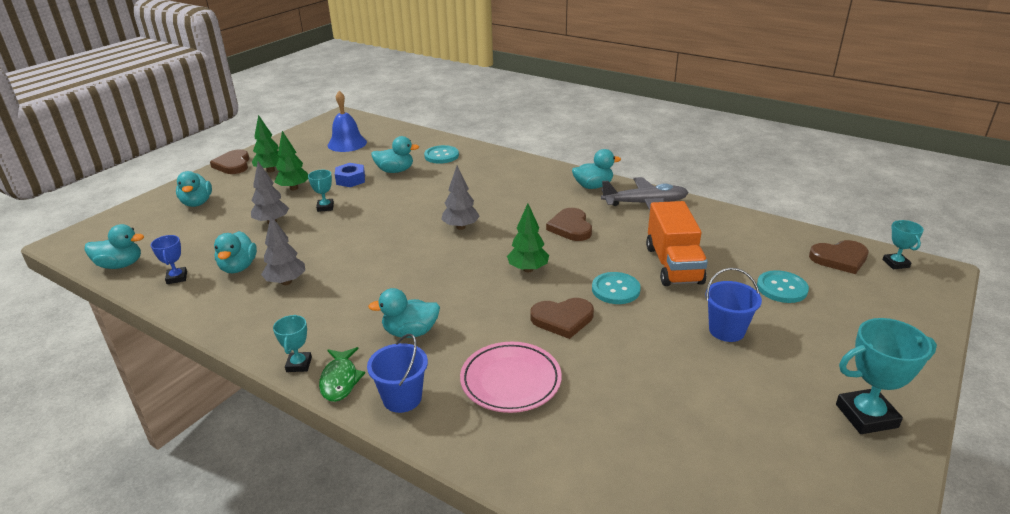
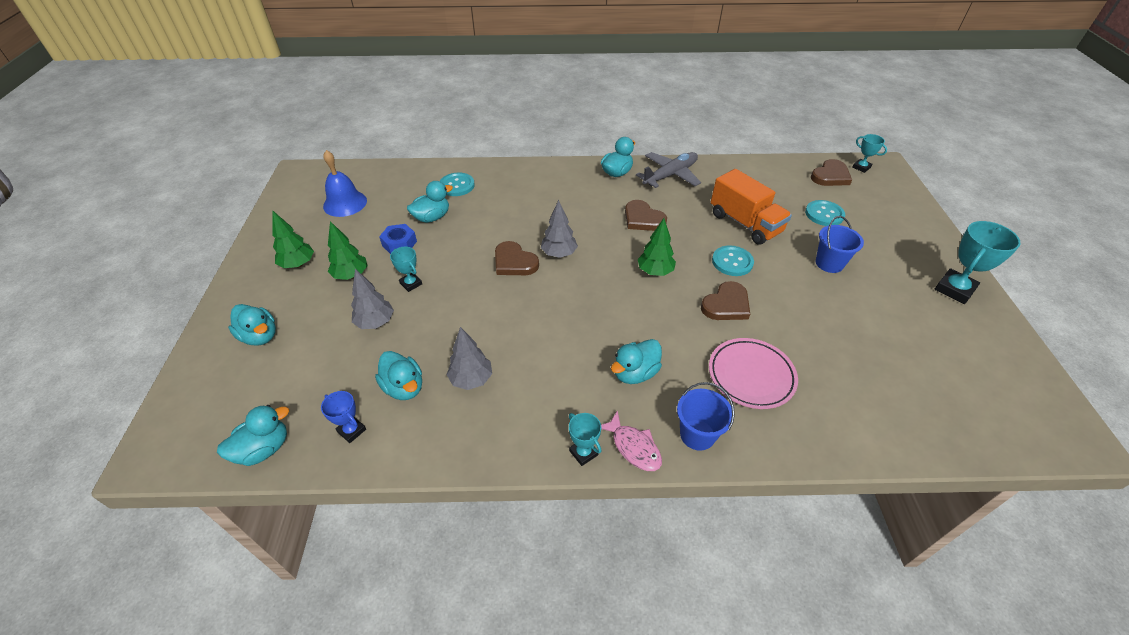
camera: 35 degrees left, 15 degrees up
(233, 164) = (243, 273): brown heart -> brown heart (514, 262)
(340, 380) = (633, 447): green fish -> pink fish

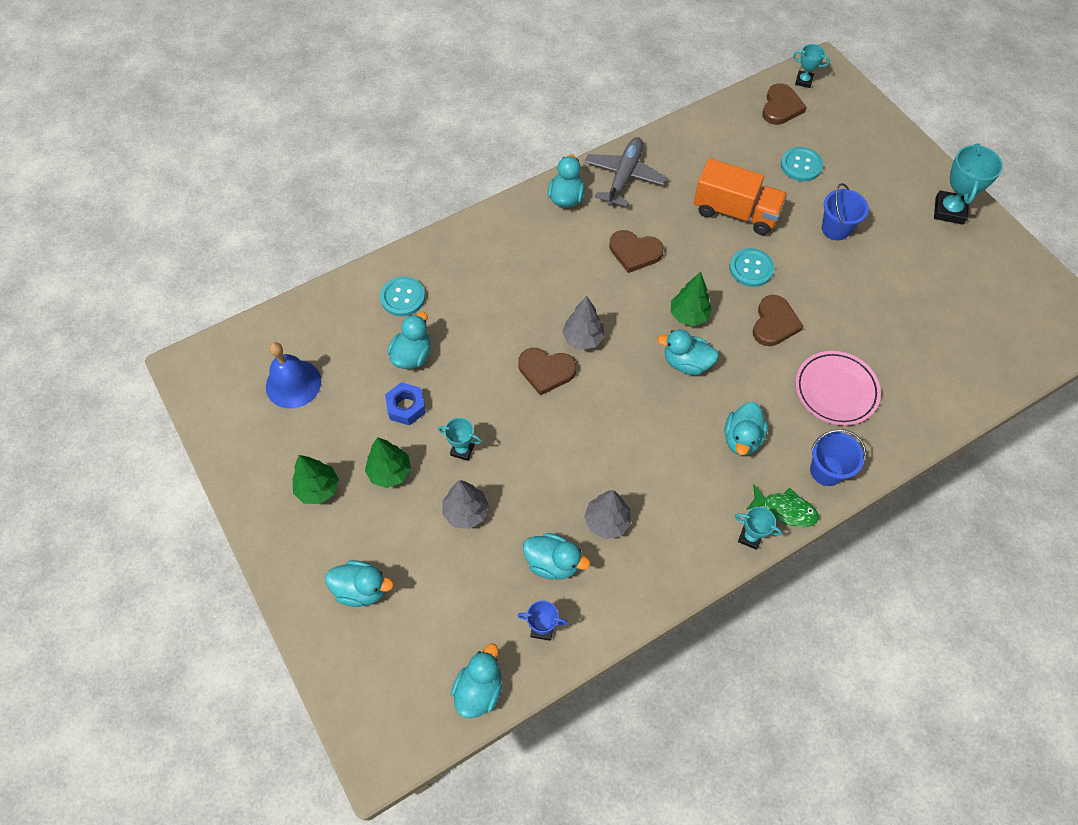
camera: 30 degrees left, 15 degrees up
(628, 301) = (686, 363): none -> turquoise duck
(633, 447) = (785, 510): pink fish -> green fish

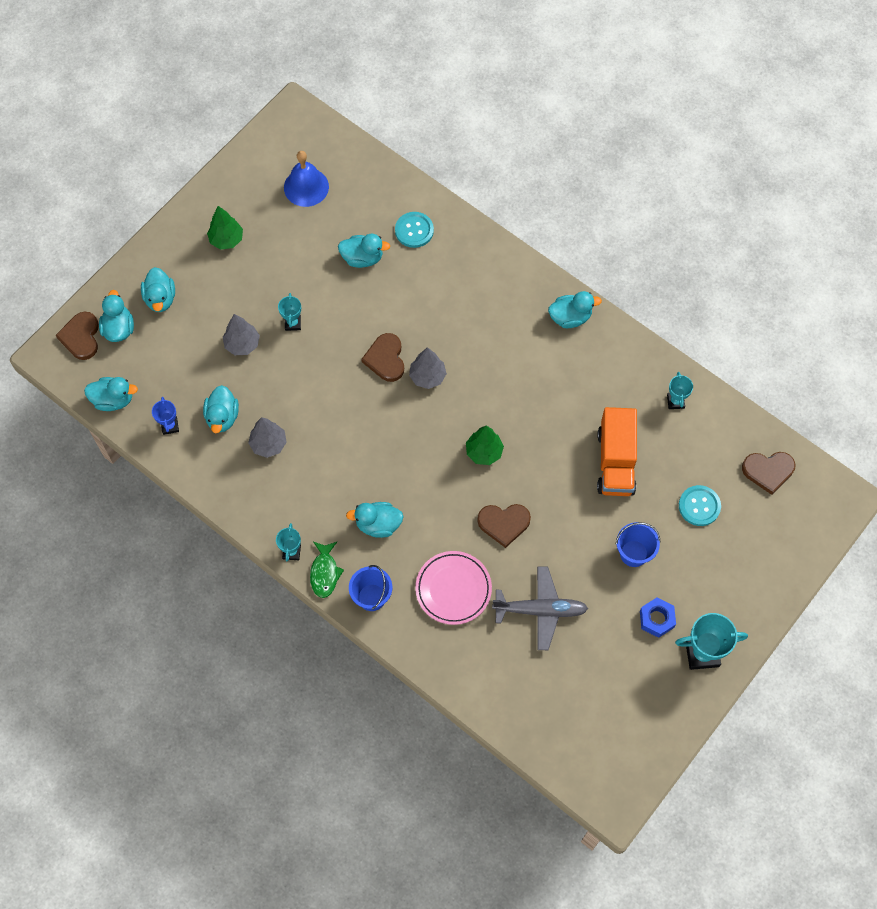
camera: 70 degrees right, 5 degrees up
(390, 472) = (256, 281): green tree -> none
(406, 407) = (315, 271): blue nut -> blue nut (656, 619)
(624, 177) = (615, 357): grey plane -> grey plane (540, 610)
(634, 252) = (533, 390): brown heart -> brown heart (81, 337)
(686, 363) = (435, 463): turquoise duck -> turquoise duck (119, 328)
(751, 268) = (556, 490): turquoise button -> none
(803, 81) = (814, 484): turquoise trophy -> turquoise trophy (675, 401)

